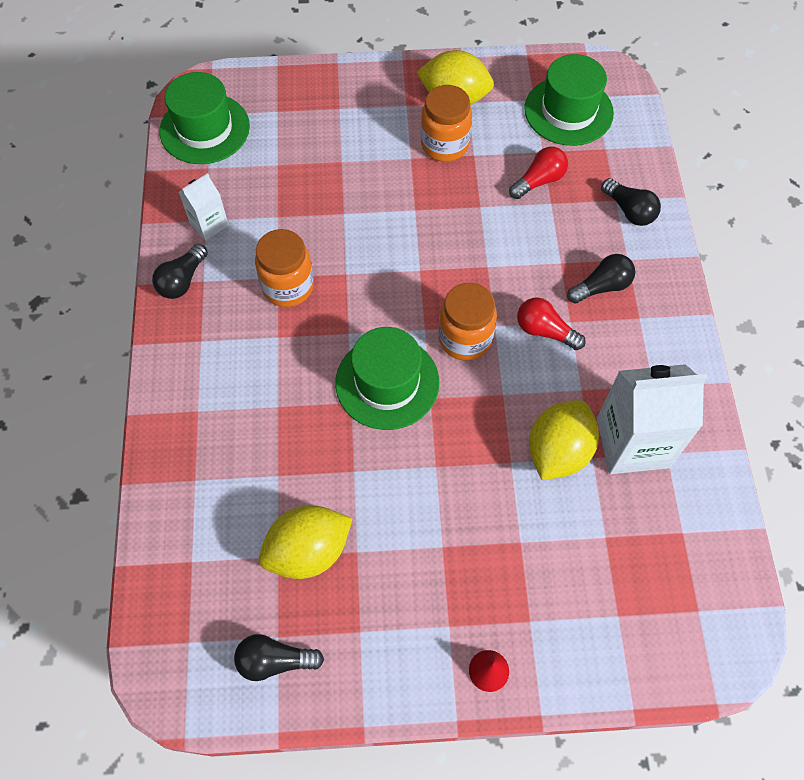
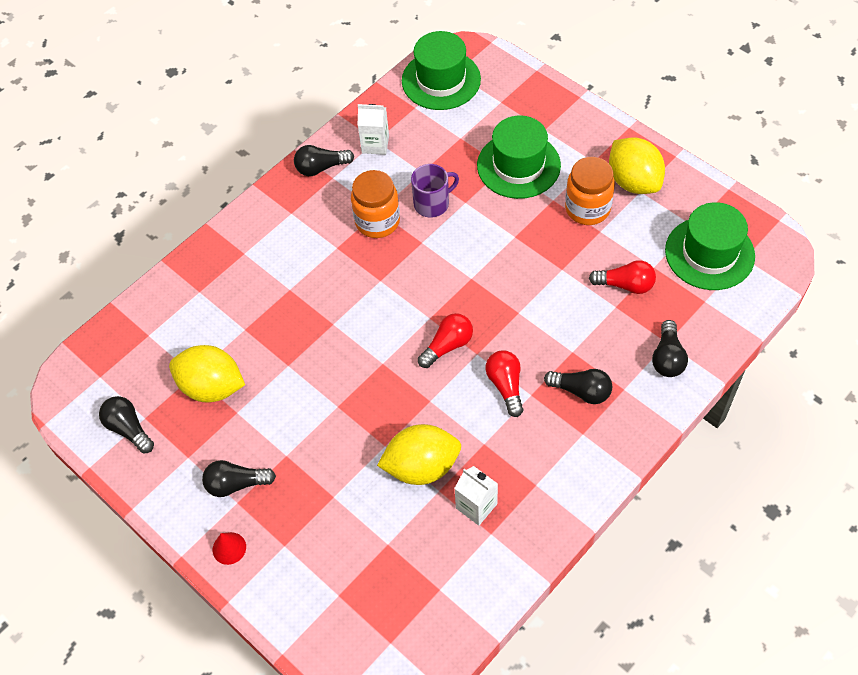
camera: 50 degrees right, 5 degrees down
(317, 235) = (432, 203): none -> purple mug
(387, 382) = (368, 331): green hat -> green hat (518, 165)
(430, 611) = (236, 484): none -> black light bulb
(465, 338) = (447, 346): orange jar -> red light bulb
(632, 442) = (476, 506): white carton -> white carton, size x0.52

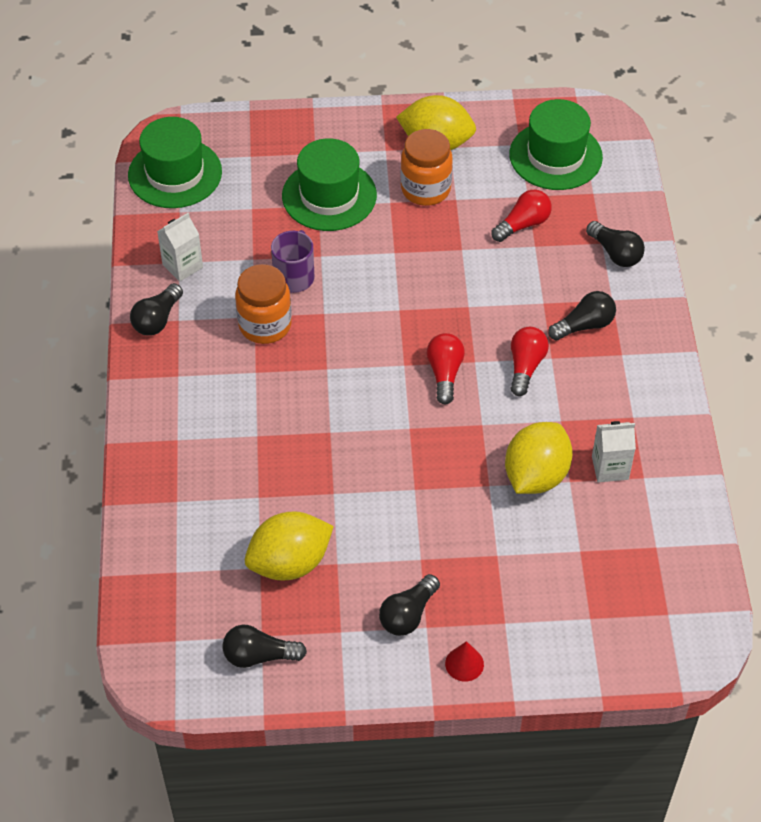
camera: 50 degrees left, 5 degrees down
(506, 386) = (525, 366): red light bulb -> red light bulb turned 75 degrees clockwise

